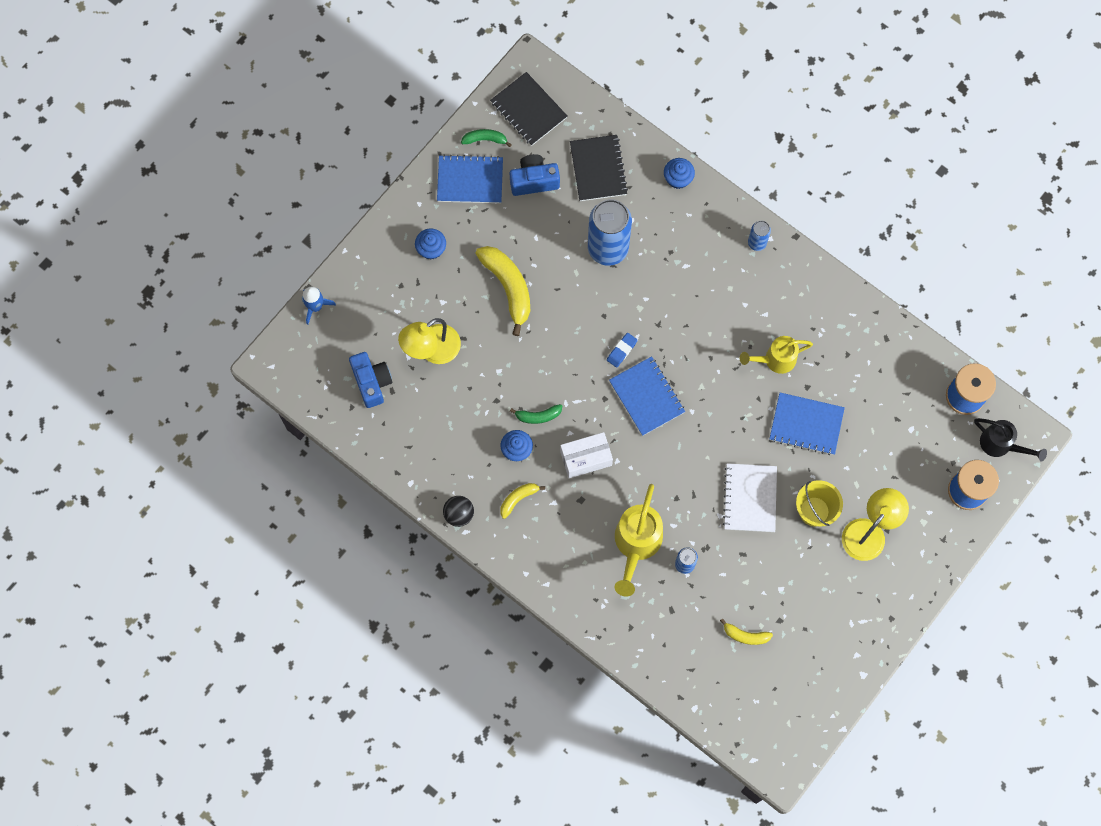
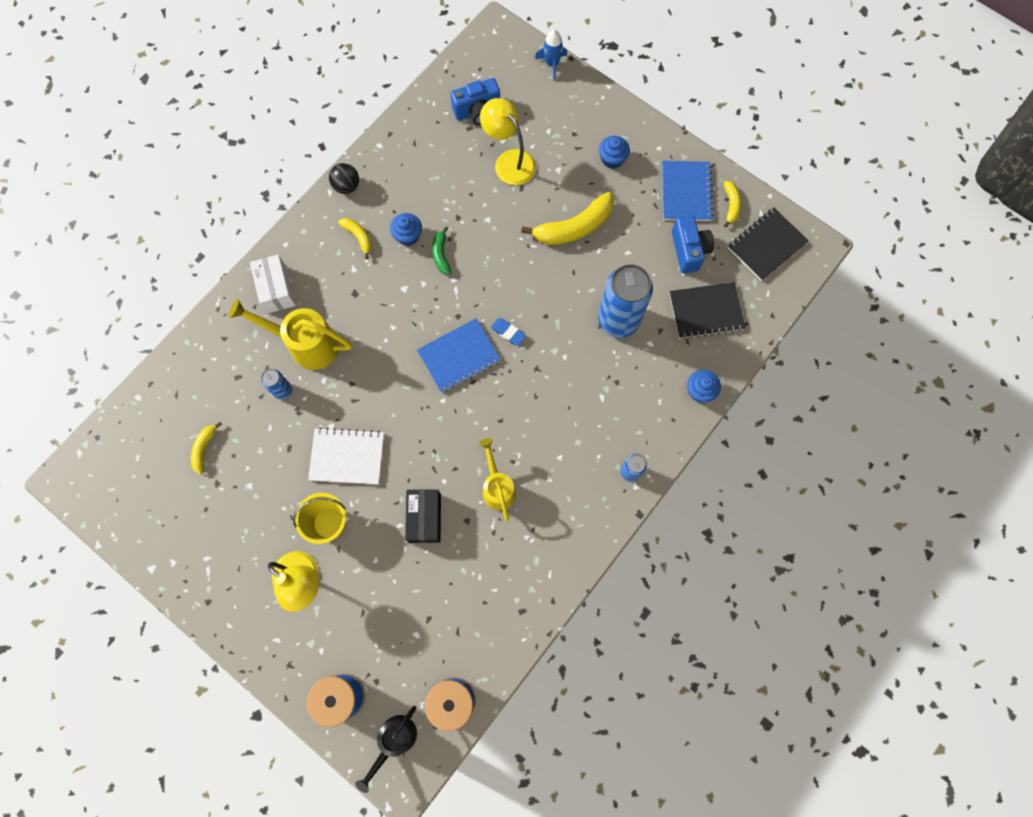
camera: 90 degrees right, 0 degrees up
(485, 139) = (730, 205): green banana -> yellow banana
(586, 458) = (396, 298): white box -> white box (276, 289)
(806, 424) = (425, 518): blue notebook -> black box

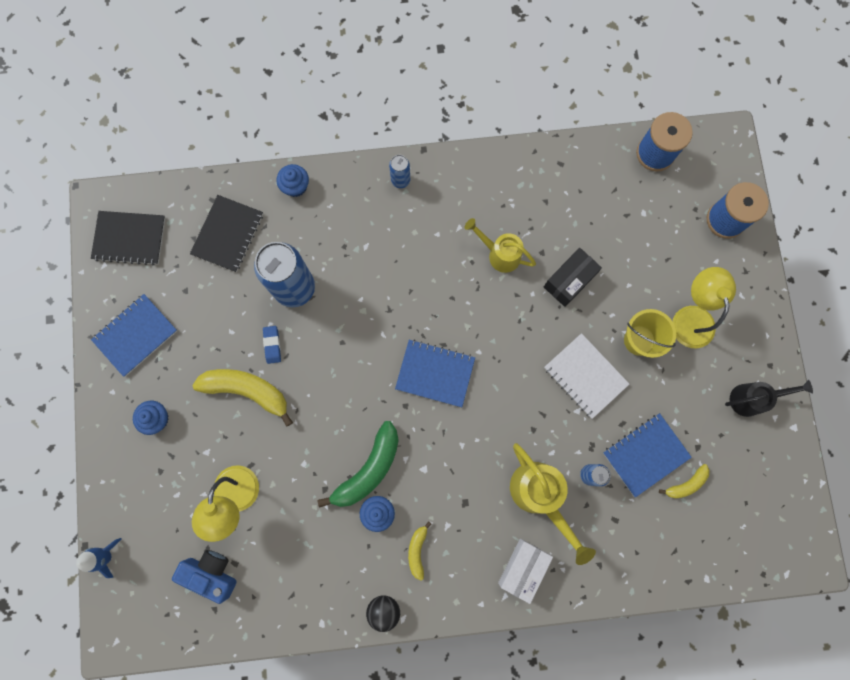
camera: 135 degrees left, 5 degrees up
(252, 441) = (645, 455): none -> blue notebook
(395, 740) = (713, 165): black watering can -> black watering can (751, 399)
(441, 255) = (368, 469): green banana -> green banana, size x1.93
(497, 487) = (500, 254): yellow watering can -> yellow watering can turned 90 degrees clockwise
(508, 333) = (382, 356): blue eraser -> blue eraser (272, 345)
(689, 250) = (187, 289): blue camera -> none
(706, 311) = (228, 234): black notebook -> black notebook turned 75 degrees clockwise
(730, 205) = (117, 292): yellow banana -> none

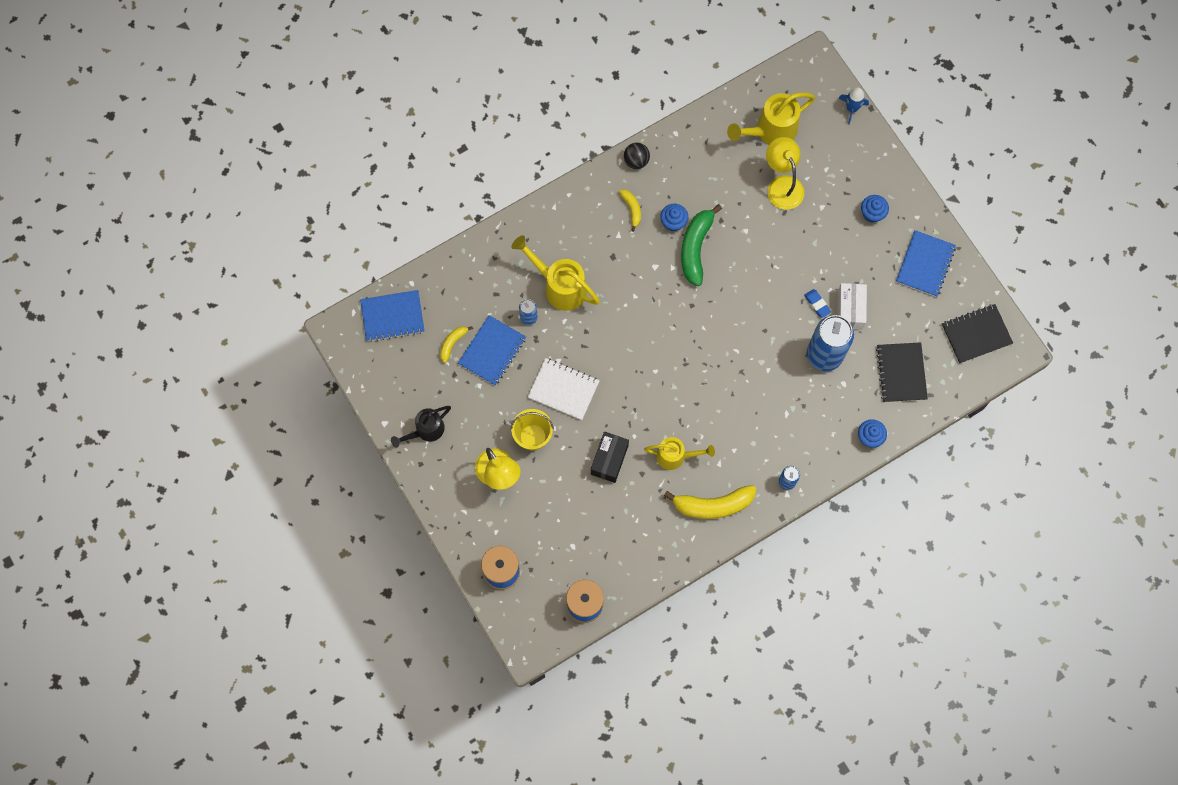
camera: 155 degrees right, 5 degrees down
(212, 573) = (771, 131): blue camera -> yellow watering can
(247, 391) = (817, 262): yellow banana -> yellow banana (713, 505)
(435, 373) = (681, 339): blue notebook -> blue notebook (392, 316)
(523, 568) = (550, 231): white box -> white box (850, 310)

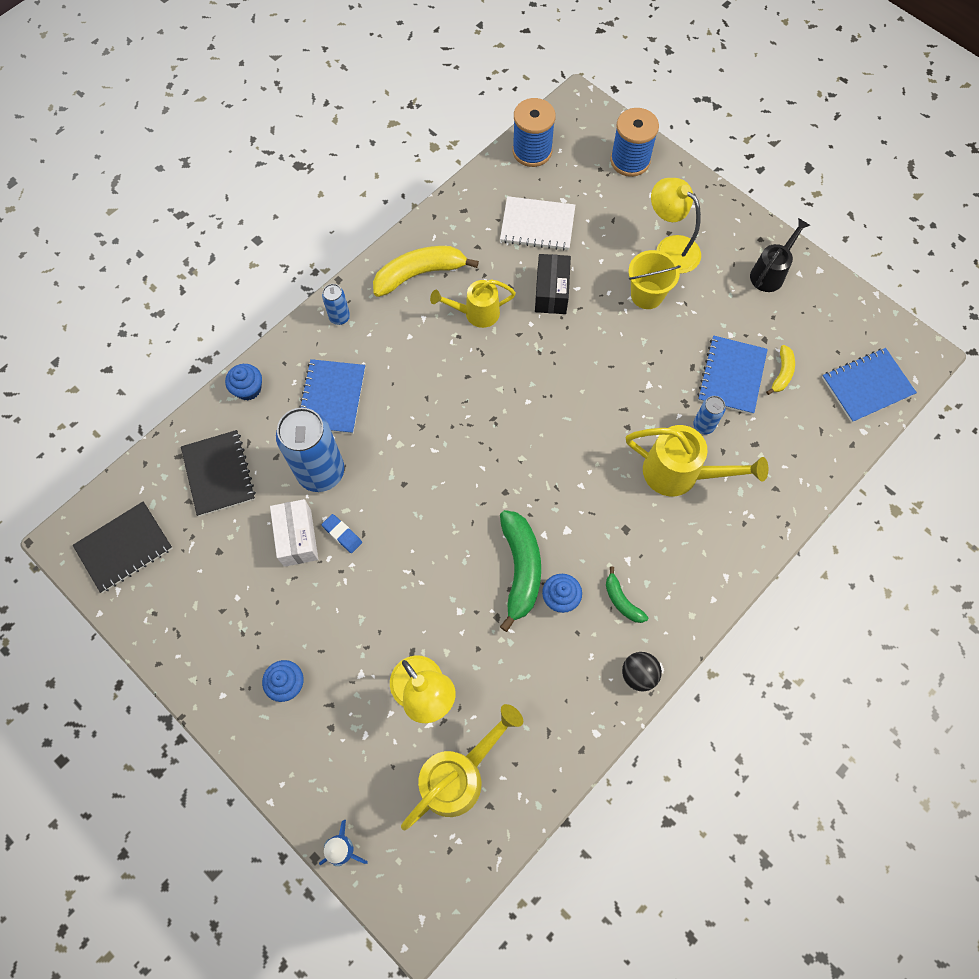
camera: 165 degrees right, 5 degrees down
(563, 389) = (630, 353): white notebook -> white notebook (537, 225)
(631, 209) = (622, 601): yellow banana -> green banana
(925, 264) = (203, 627): blue notebook -> blue notebook (332, 397)

